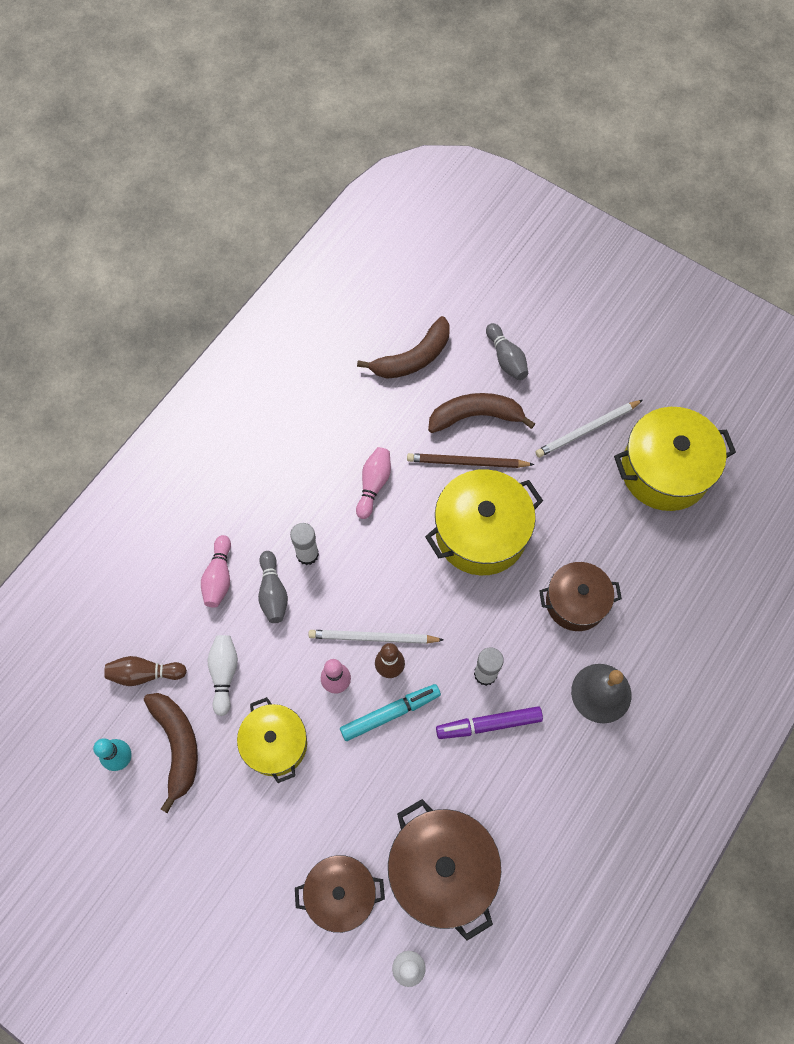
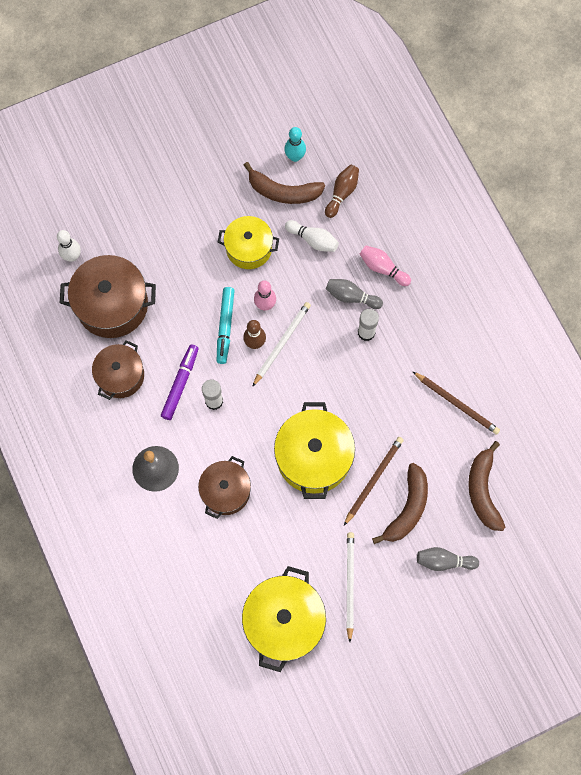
camera: 120 degrees right, 5 degrees up
(335, 424) = (457, 404): none -> brown pencil
(341, 894) = (136, 240): brown pot -> brown pot (120, 376)
(373, 485) = (393, 404): pink bowling pin -> none

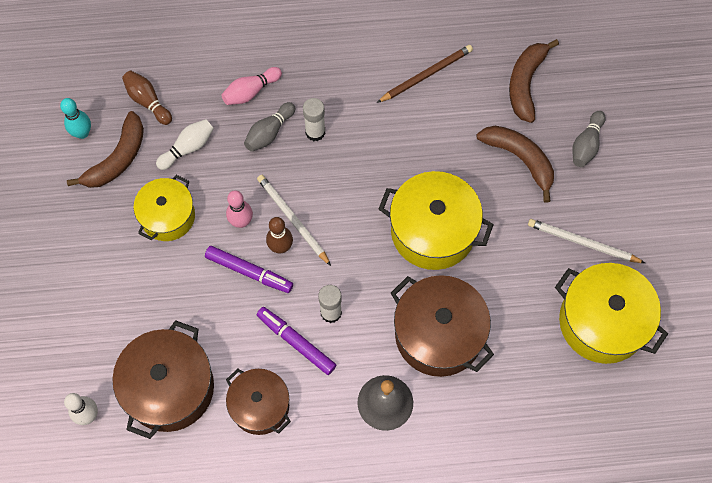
camera: 70 degrees left, 5 degrees down
(225, 327) = (249, 272): turquoise marker -> purple marker
(225, 491) = (438, 334): brown pot -> brown pot, size x1.54
(373, 480) = (478, 181): brown pencil -> none
(483, 491) = (525, 84): brown banana -> brown banana turned 90 degrees clockwise

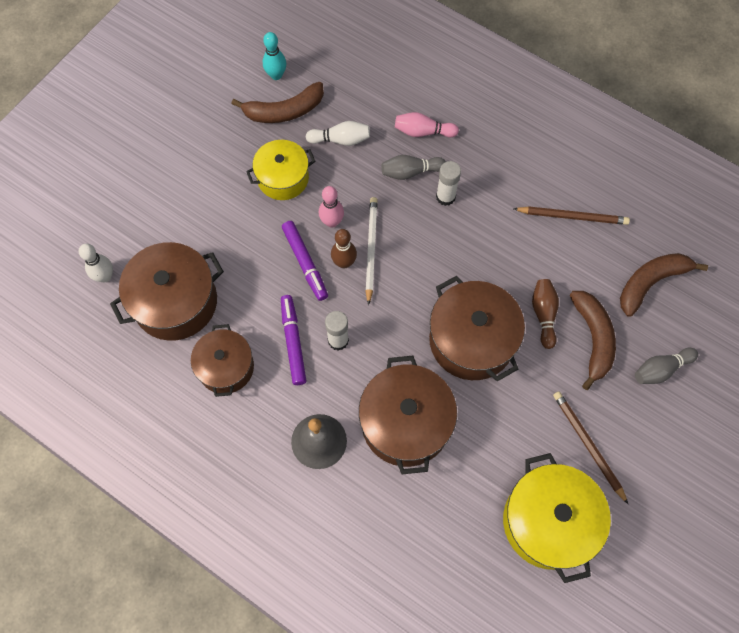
camera: 40 degrees right, 0 degrees up
(147, 101) = (341, 85): brown bowling pin -> brown bowling pin (544, 314)
(433, 231) = (471, 340): yellow pot -> brown pot
(582, 243) = (588, 445): white pencil -> brown pencil

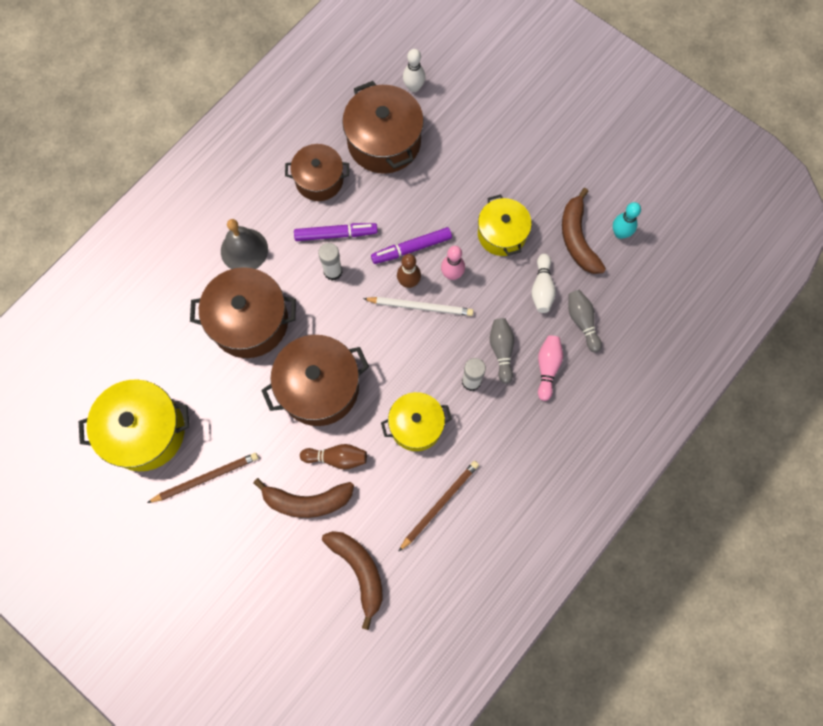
camera: 95 degrees right, 5 degrees up
(498, 243) = (416, 425): none -> yellow pot
(572, 216) = (439, 504): brown pencil -> brown pencil turned 150 degrees counterclockwise
(661, 369) = (268, 561): grey bowling pin -> grey bowling pin (582, 322)

